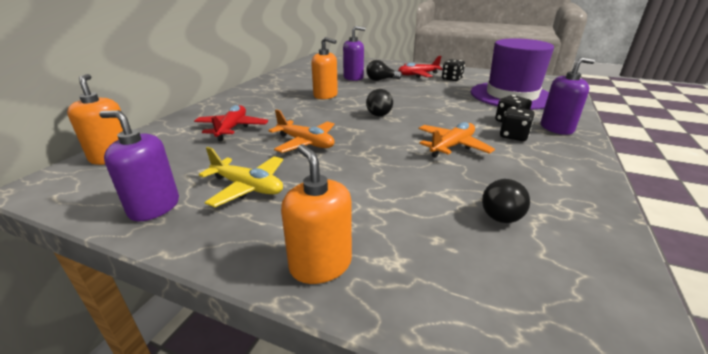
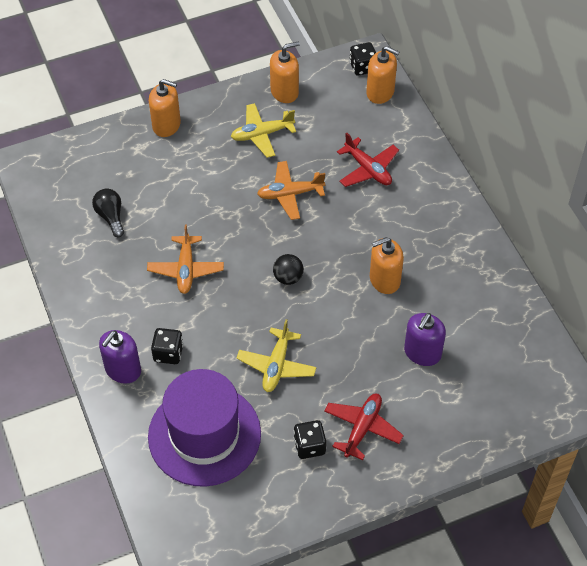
camera: 135 degrees right, 25 degrees up
(154, 207) = (284, 92): purple soap dispenser -> orange soap dispenser
(381, 80) = (384, 371): black light bulb -> none
(437, 97) = (276, 366): none -> yellow plane
(513, 136) = (150, 324): black dice -> black dice (363, 67)

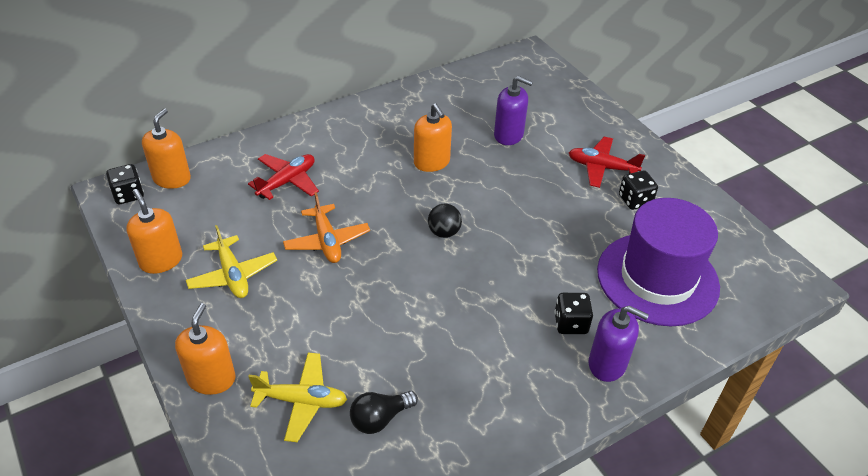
camera: 100 degrees left, 10 degrees down
(186, 269) = (451, 323): orange plane -> none
(276, 366) = (556, 231): yellow plane -> yellow plane (302, 401)

